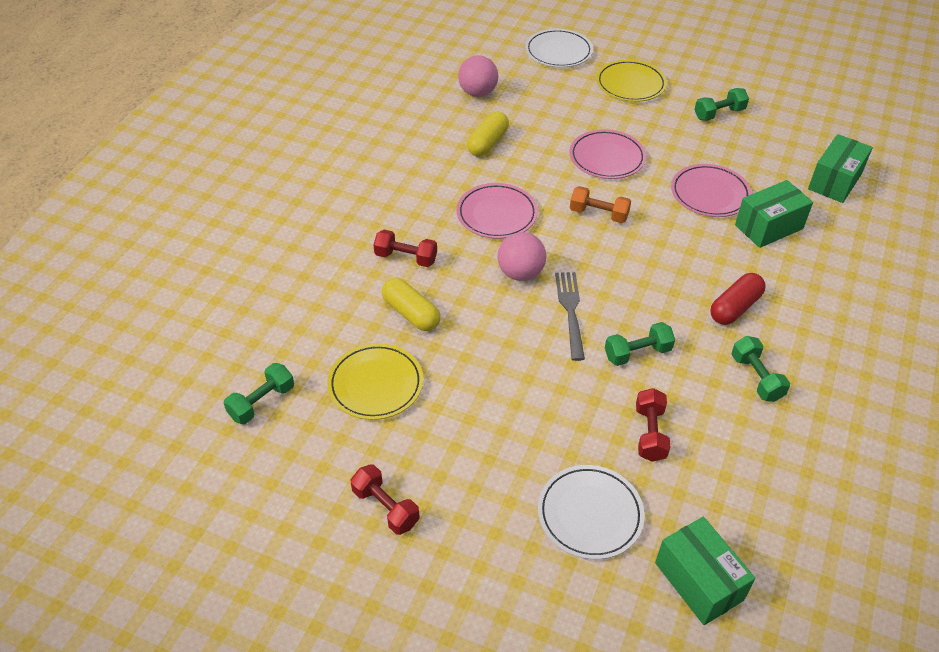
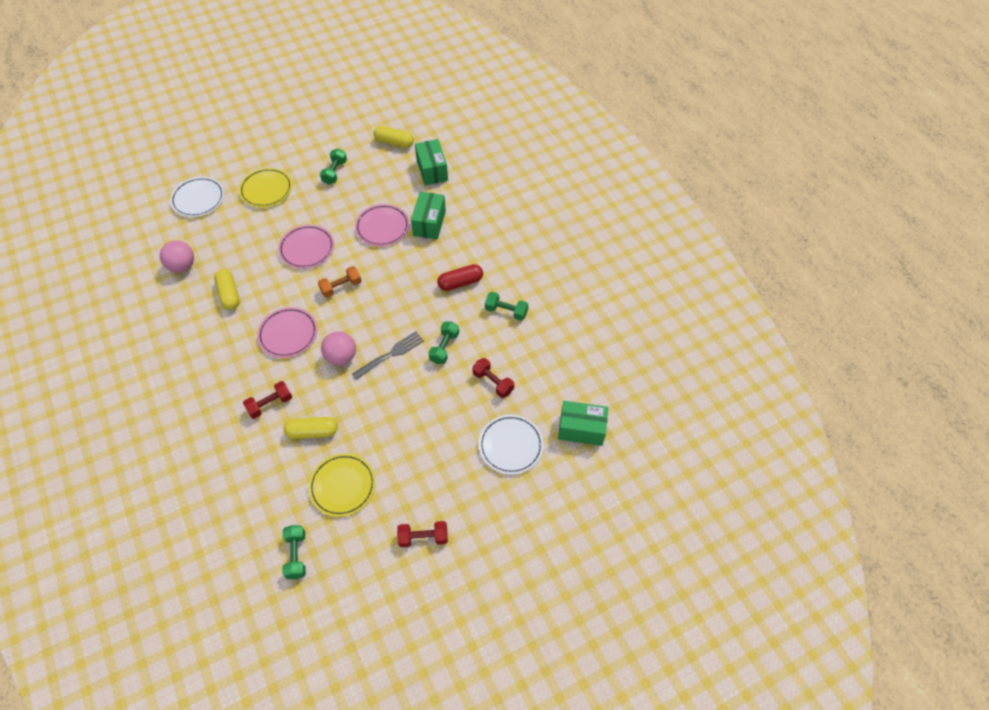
camera: 50 degrees left, 10 degrees up
(571, 312) = (390, 355): grey fork -> grey fork turned 105 degrees clockwise
(735, 307) = (460, 282): red capsule -> red capsule turned 75 degrees clockwise
(820, 129) = (394, 142): none -> yellow capsule

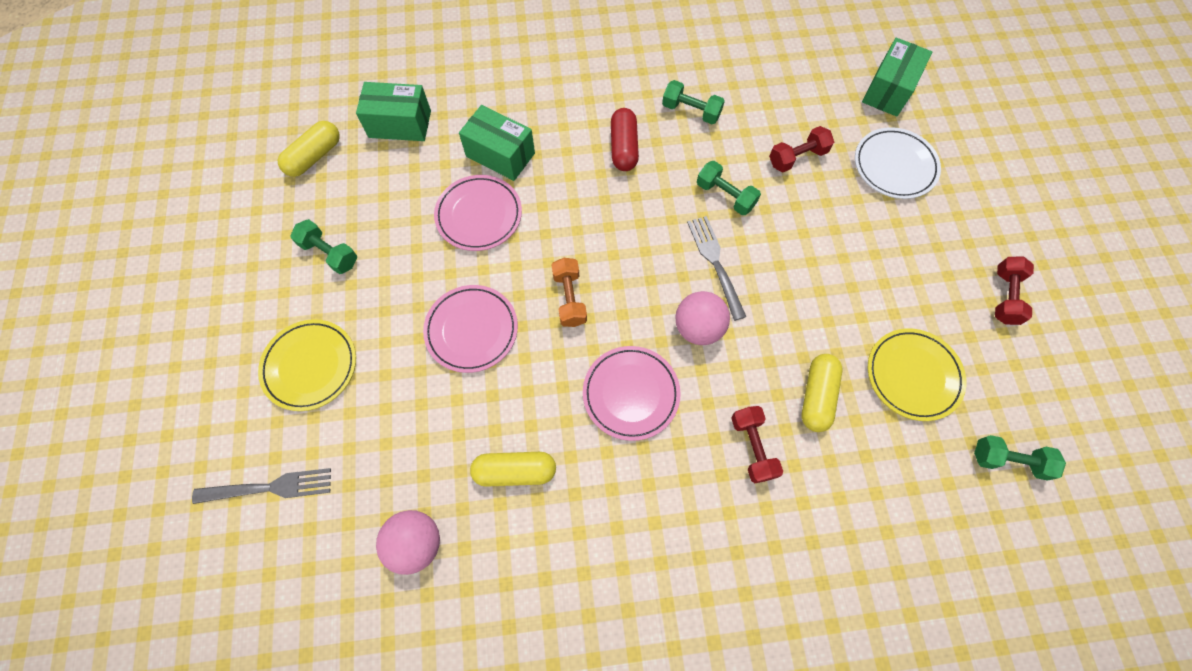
camera: 70 degrees left, 10 degrees up
(198, 199) = (268, 488): white plate -> grey fork
(506, 311) = (691, 111): green dumbbell -> green dumbbell turned 75 degrees clockwise

